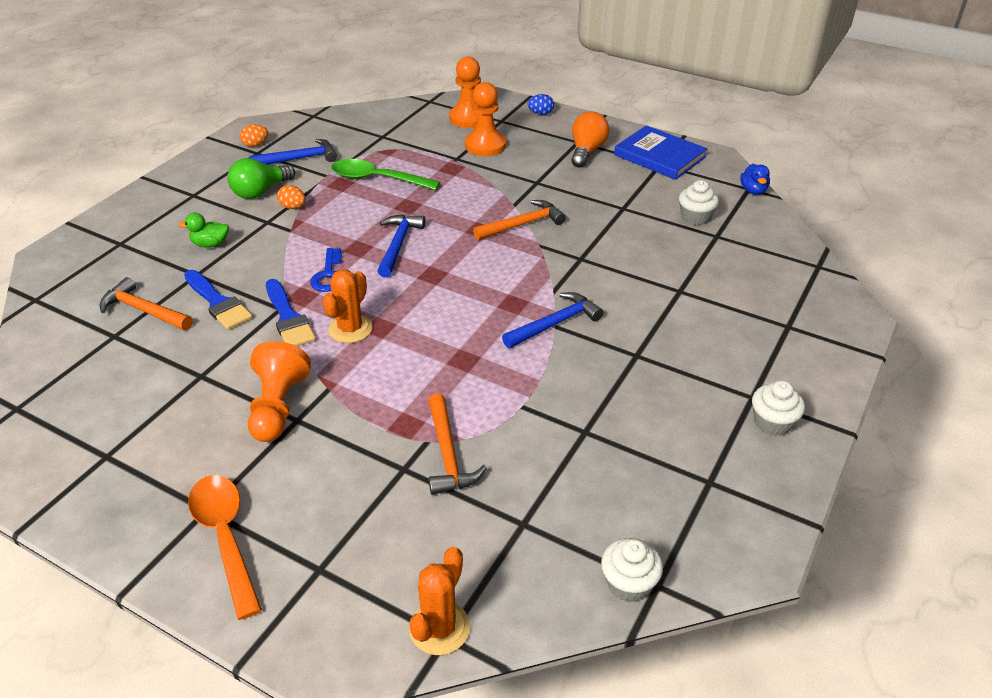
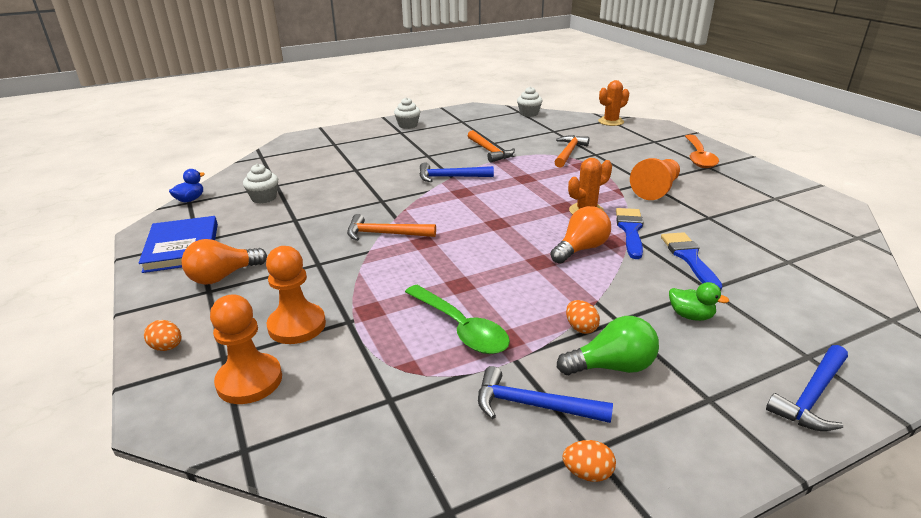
camera: 145 degrees left, 10 degrees down
(144, 310) = (762, 273): orange hammer -> orange hammer (489, 151)
(329, 275) = (581, 249): blue key -> orange light bulb
(398, 245) = (503, 252): blue hammer -> blue hammer (811, 396)
(540, 113) = (167, 347): blue egg -> orange egg

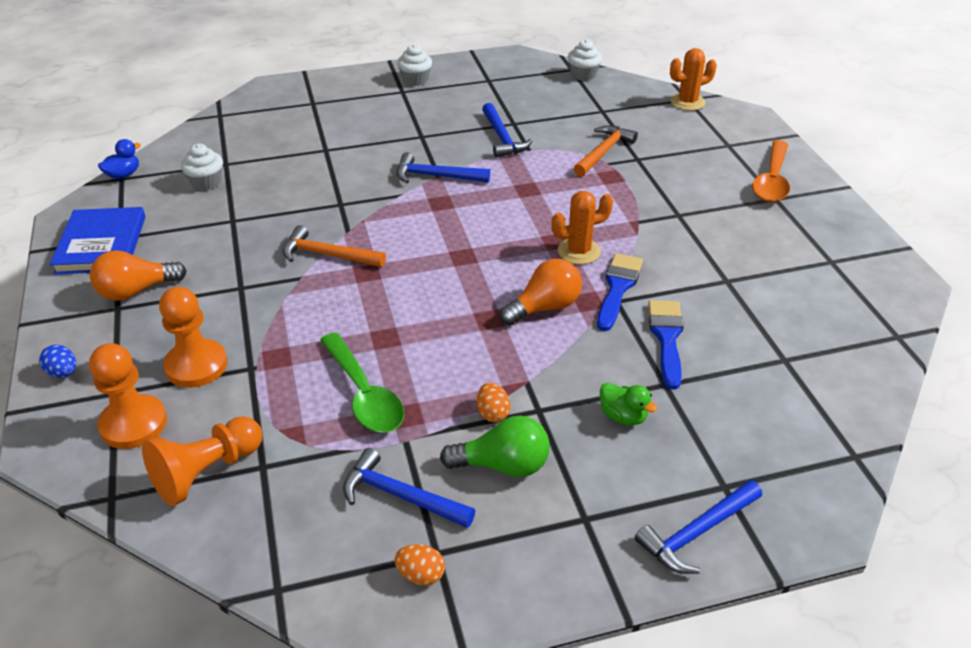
camera: 10 degrees right, 10 degrees up
(167, 347) = (63, 373): orange egg -> blue egg
(489, 151) = (502, 138): orange hammer -> blue hammer
(656, 189) = (684, 228): orange pawn -> orange pawn (207, 472)

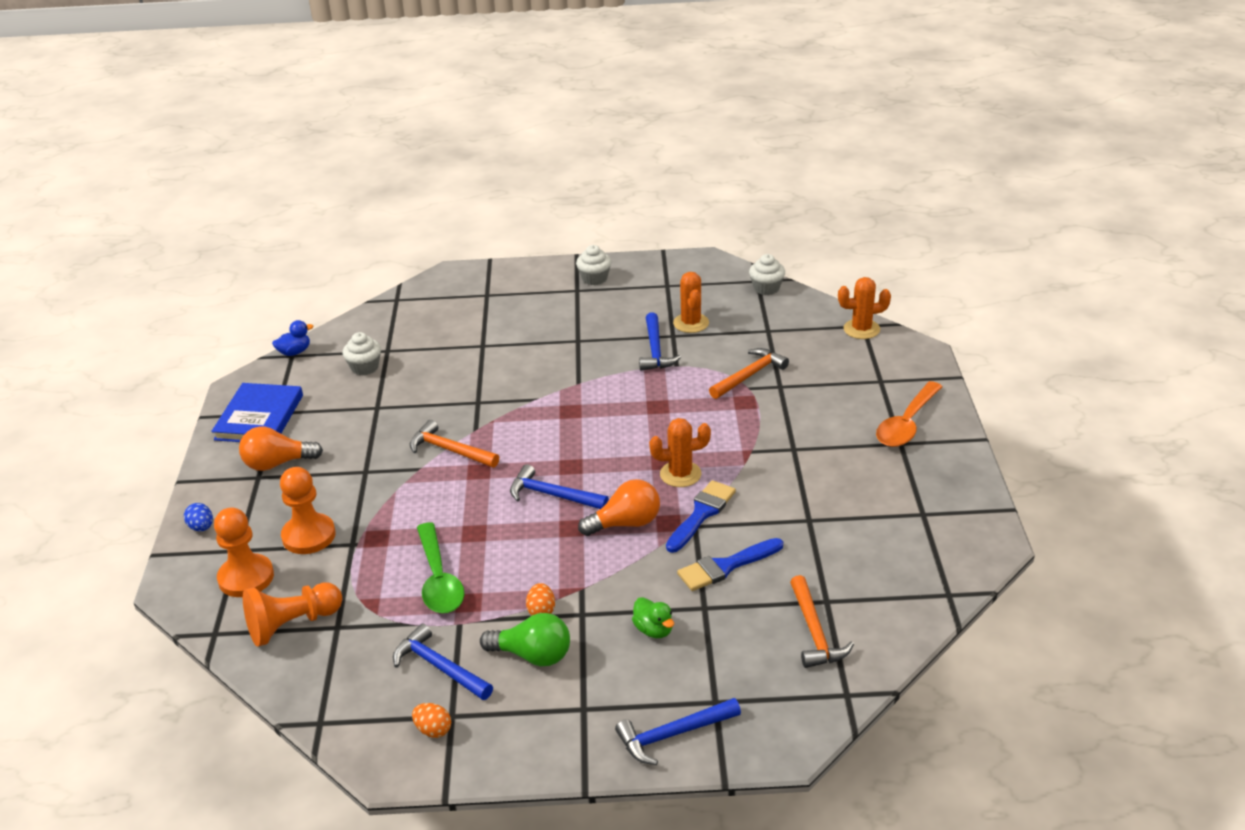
camera: 15 degrees right, 5 degrees down
(436, 176) = (576, 383): blue hammer -> blue hammer (552, 495)
(526, 111) = (691, 323): none -> orange cactus
(667, 338) = (725, 566): blue brush -> blue brush turned 135 degrees counterclockwise
(789, 394) = (814, 632): none -> orange hammer

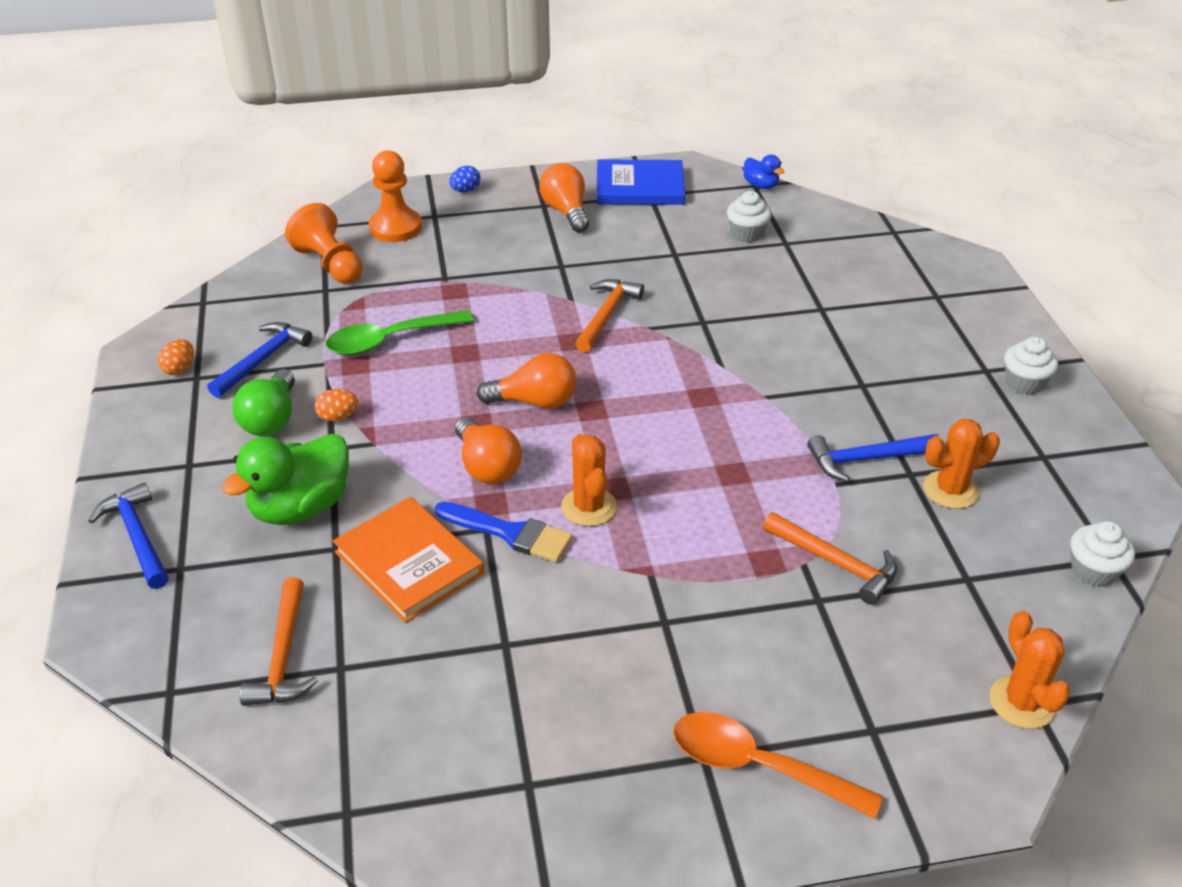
camera: 80 degrees right, 5 degrees up
(309, 536) = (456, 250): orange pawn -> none
(552, 495) = (535, 402): blue hammer -> orange light bulb
(654, 630) = (300, 507): green duck -> green duck, size x1.99
(725, 566) = (409, 563): blue brush -> orange book
(814, 632) = (283, 656): orange hammer -> orange hammer turned 75 degrees counterclockwise

